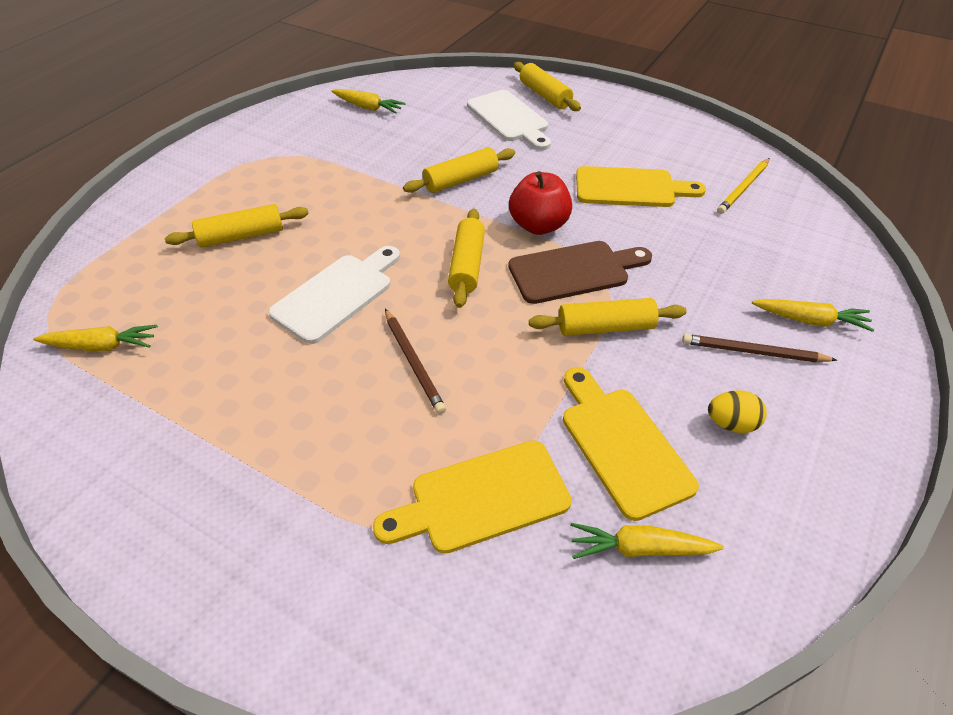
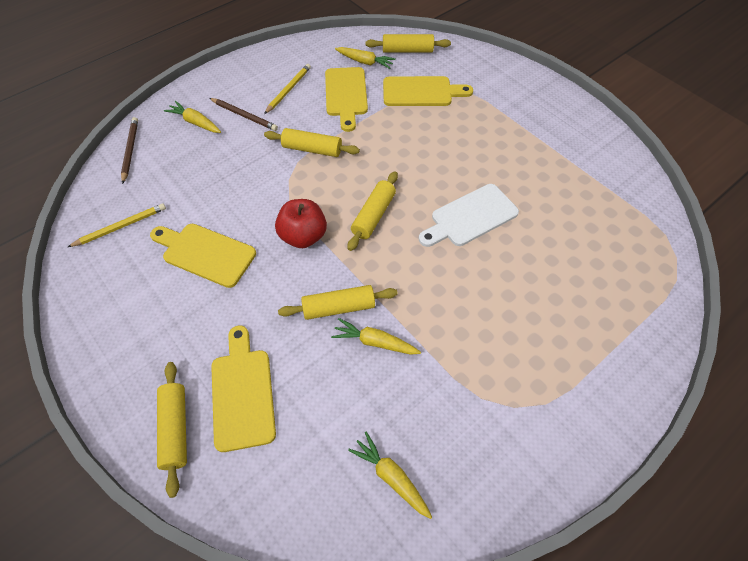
camera: 160 degrees left, 10 degrees up
(101, 346) = (628, 220): yellow carrot -> yellow carrot (375, 342)
(242, 236) = (540, 294): yellow rolling pin -> yellow rolling pin (407, 50)
(413, 362) = (432, 159): brown pencil -> brown pencil (130, 150)
(510, 118) = (242, 393): white cutting board -> yellow cutting board
(574, 271) = (304, 191): brown cutting board -> none
(731, 424) = (288, 90): yellow egg -> yellow pencil

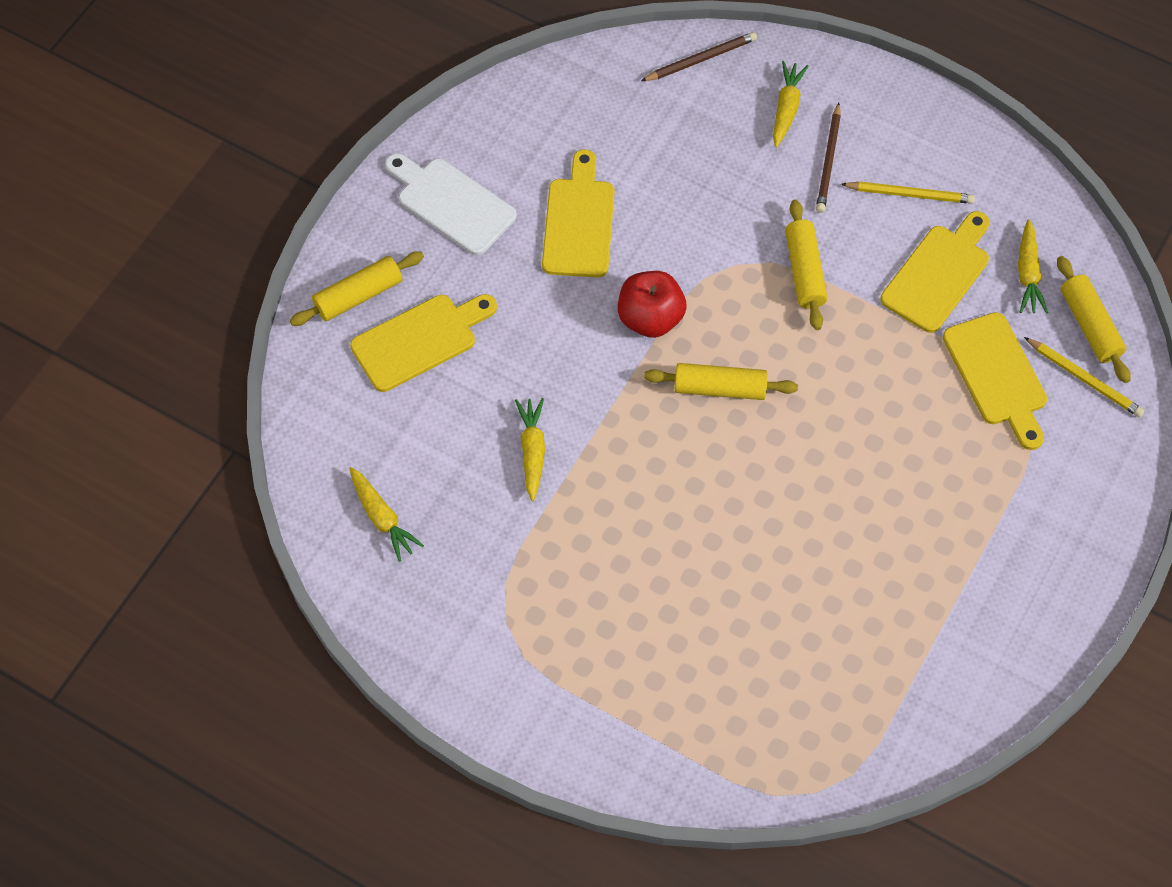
camera: 70 degrees right, 5 degrees up
(121, 226) = (578, 114): yellow pencil -> yellow pencil (1084, 379)
(339, 307) = (563, 396): yellow rolling pin -> none
(346, 95) = (938, 274): yellow cutting board -> yellow cutting board turned 150 degrees clockwise
(391, 477) = (382, 517): yellow carrot -> yellow carrot turned 120 degrees clockwise
(470, 217) = (770, 509): white cutting board -> white cutting board (451, 204)

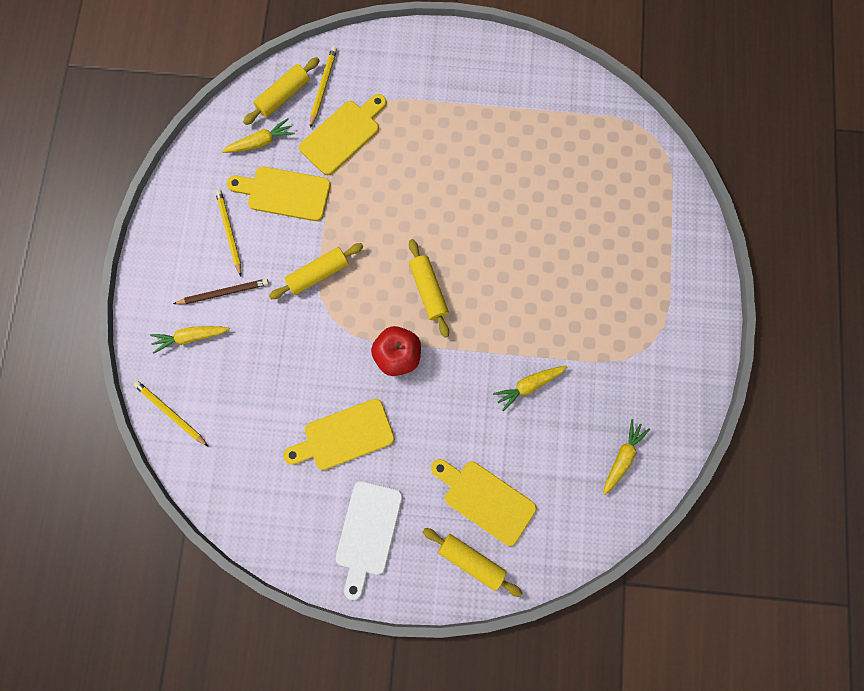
camera: 115 degrees left, 15 degrees up
(700, 59) = (171, 413): brown pencil -> yellow pencil

